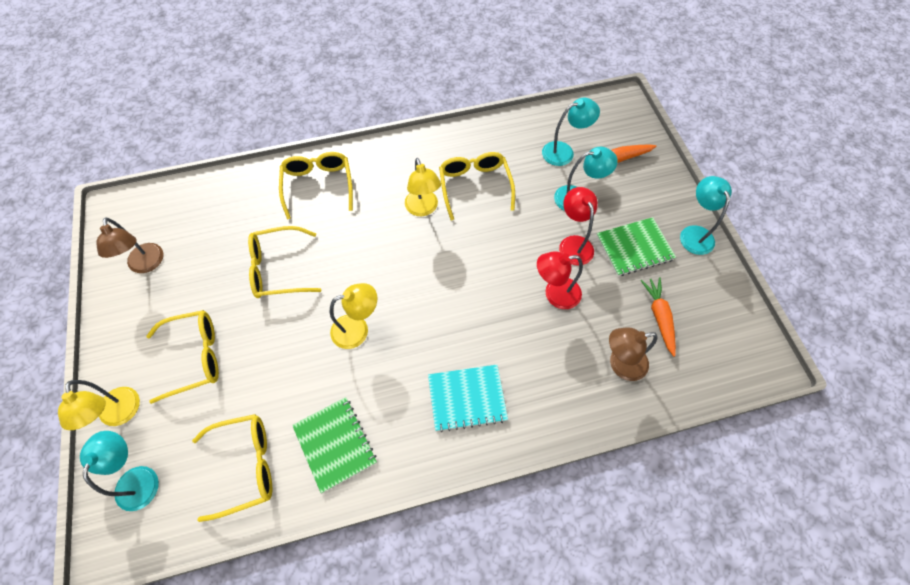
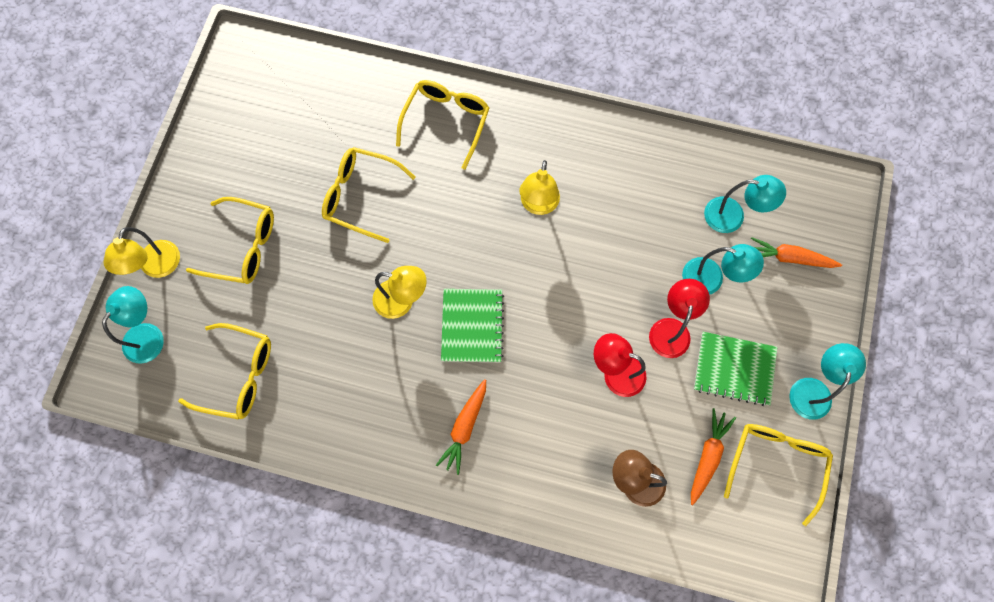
camera: 30 degrees right, 10 degrees up
(146, 265) = (242, 126): brown lamp -> none
(335, 444) = (323, 400): green notebook -> green notebook (472, 326)
(467, 398) = (465, 427): turquoise notebook -> orange carrot
(475, 186) = (608, 207): yellow glasses -> yellow glasses (776, 463)

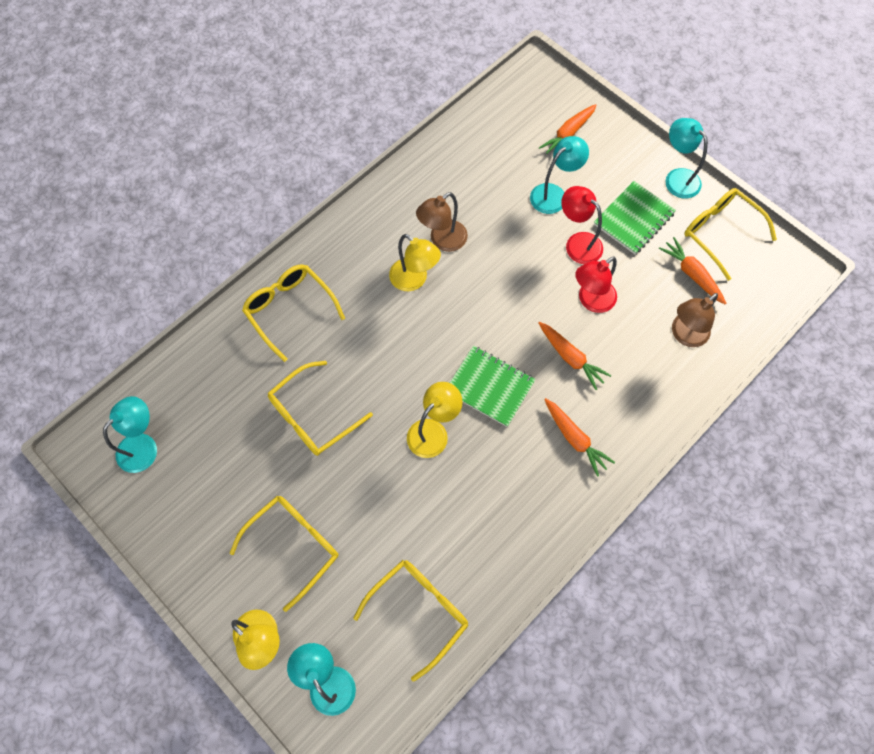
camera: 60 degrees left, 5 degrees down
(544, 383) = (570, 357): none -> orange carrot
(594, 207) = (442, 241): none -> brown lamp
(732, 216) = (512, 152): turquoise lamp -> turquoise lamp (144, 446)

